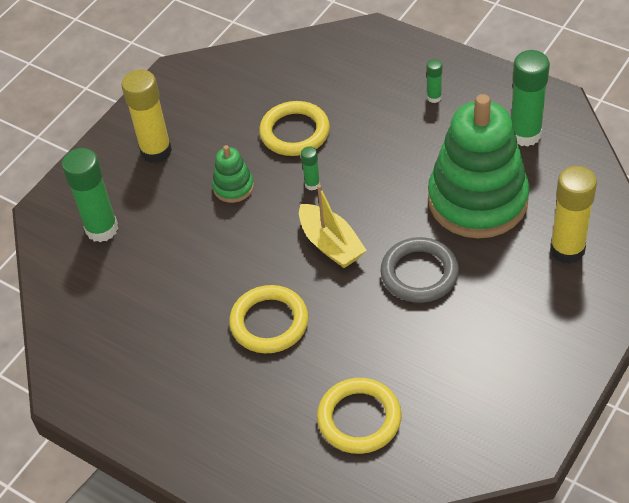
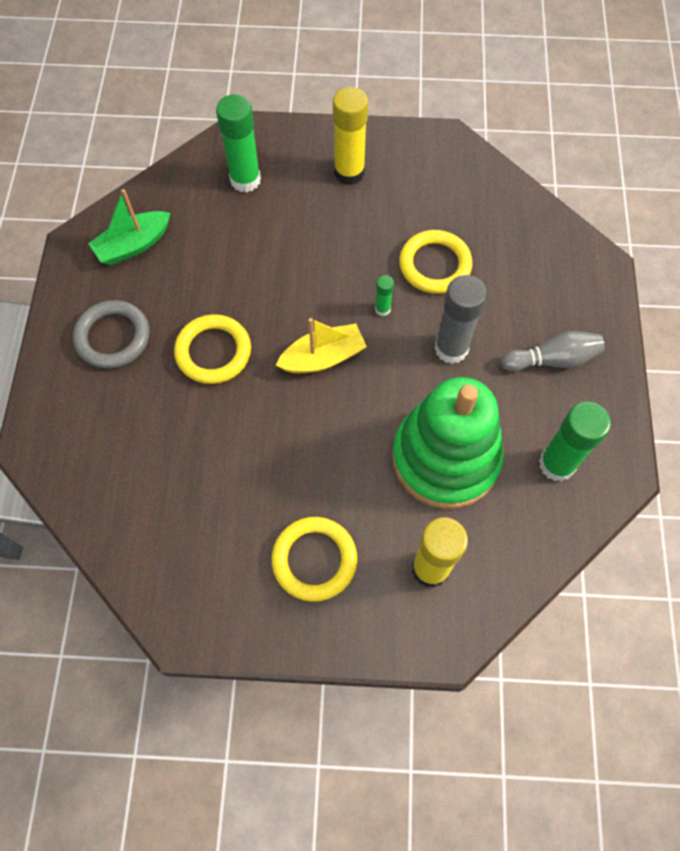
camera: 55 degrees right, 15 degrees up
(105, 344) = (133, 245): none -> green boat
(233, 187) = (343, 250): green stacking toy -> none
(331, 244) = (323, 357): yellow boat -> yellow boat turned 135 degrees counterclockwise
(359, 419) = (148, 471): yellow ring -> yellow ring (314, 560)
(381, 155) = (451, 348): none -> grey glue stick
(419, 273) = (329, 447): grey ring -> grey ring (113, 337)
(434, 97) = (552, 359): green glue stick -> grey bowling pin

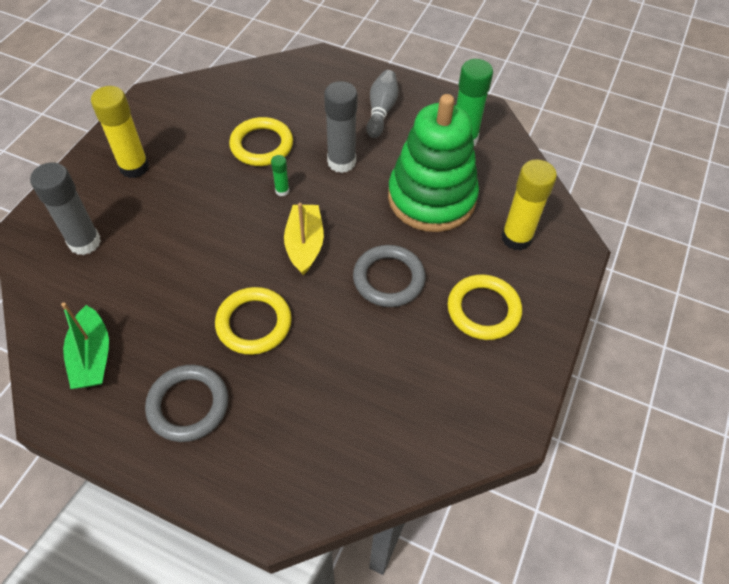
camera: 70 degrees left, 10 degrees down
(245, 180) = (84, 242): green glue stick -> grey glue stick
(314, 451) = (388, 279): none -> grey ring

